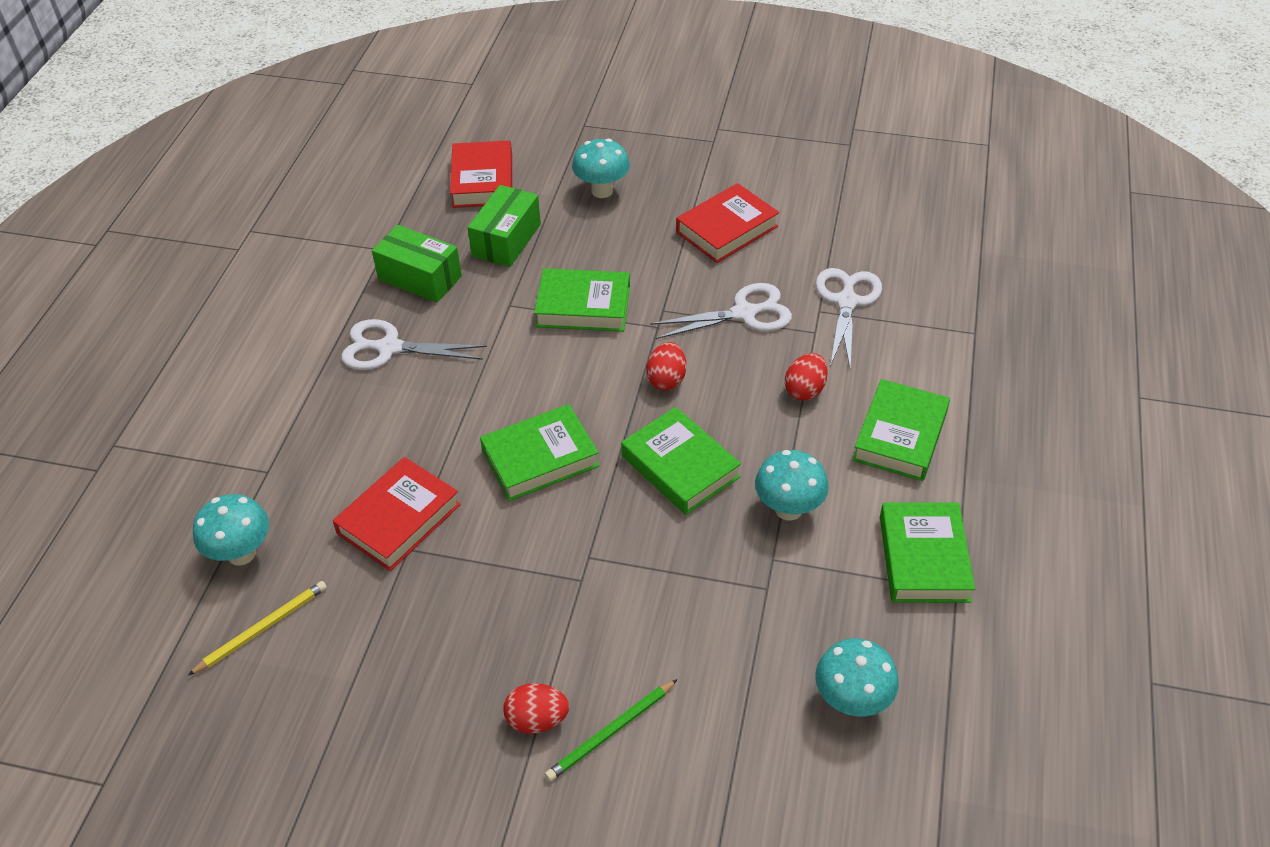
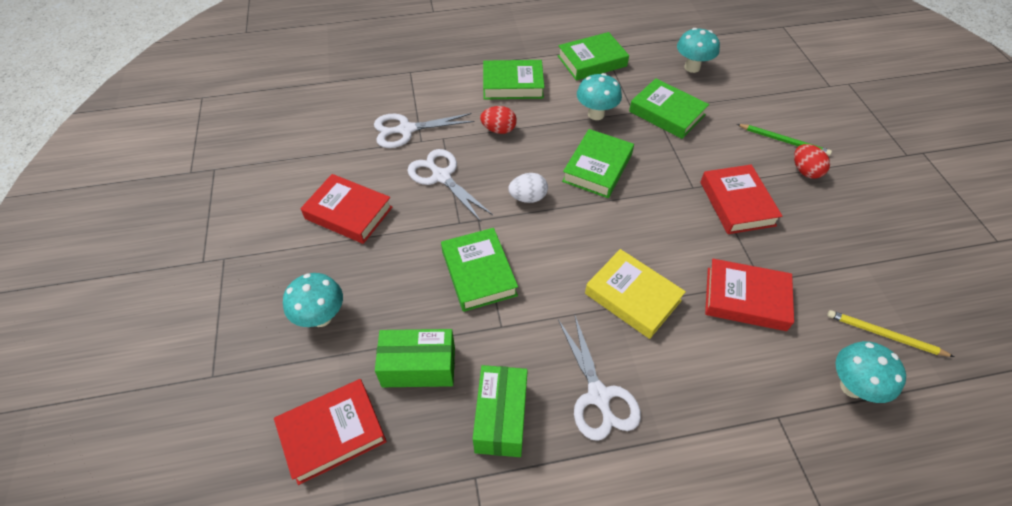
camera: 115 degrees left, 5 degrees up
(471, 418) = (632, 297): none -> yellow book
(532, 592) = (737, 203): none -> red book
(540, 458) = (639, 240): green book -> green book (667, 113)
(666, 379) = (528, 198): red egg -> white egg

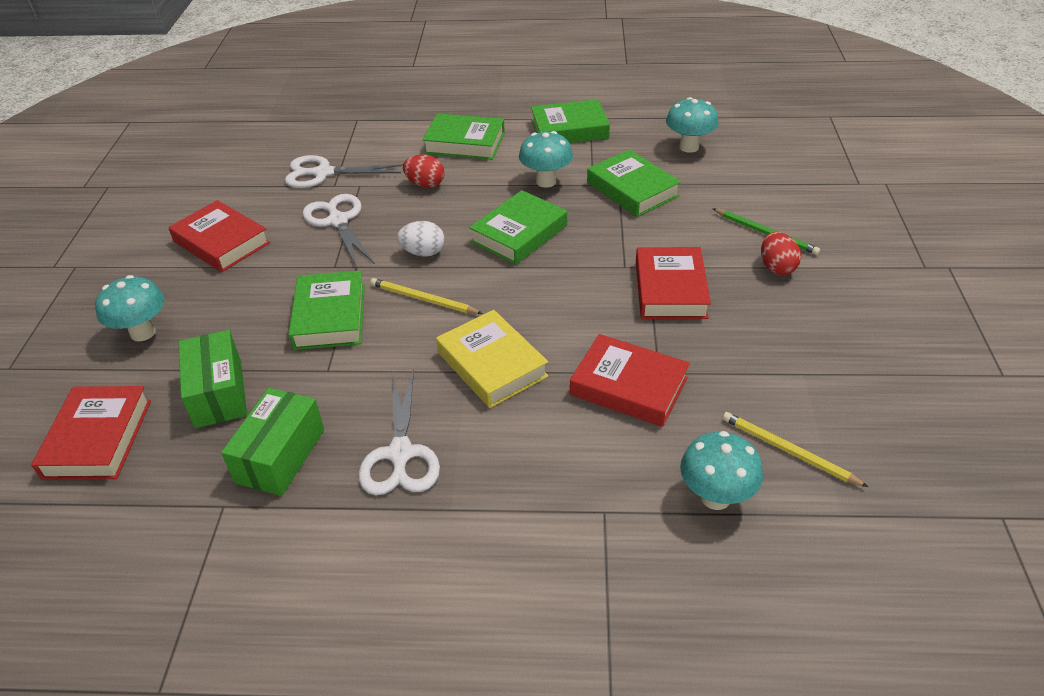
camera: 15 degrees right, 10 degrees down
(332, 433) = (98, 439): red book -> red book turned 75 degrees counterclockwise
(419, 366) = (218, 393): green box -> green box turned 60 degrees clockwise
(549, 243) = (423, 299): none -> yellow pencil

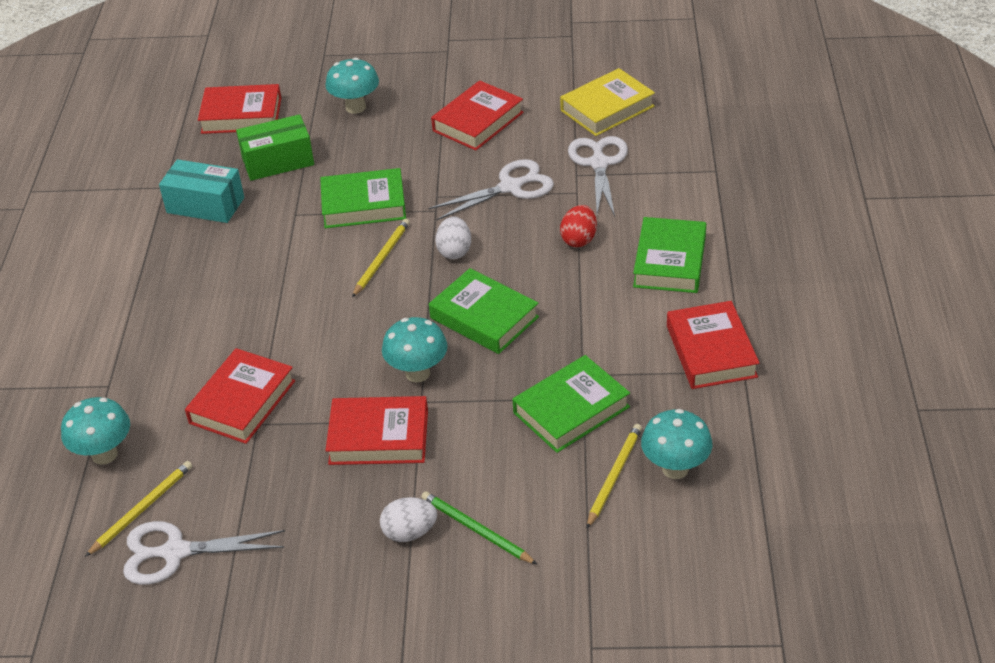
camera: 90 degrees right, 0 degrees up
(280, 456) = (205, 205): green box -> turquoise box
(400, 453) = (193, 267): white scissors -> white scissors (175, 552)
(492, 364) = (286, 311): yellow book -> yellow book (607, 108)
(546, 181) = (587, 334): turquoise mushroom -> turquoise mushroom (417, 373)
(569, 129) = (711, 351): green book -> red book
(699, 171) = (614, 476): none -> yellow pencil
(766, 233) = (476, 530): green pencil -> green pencil turned 90 degrees clockwise
(776, 267) = (409, 532): red egg -> white egg

